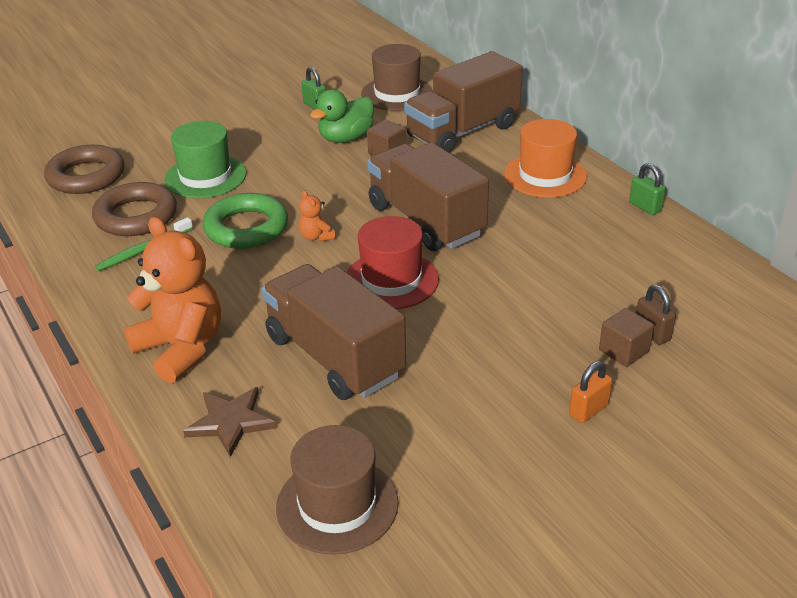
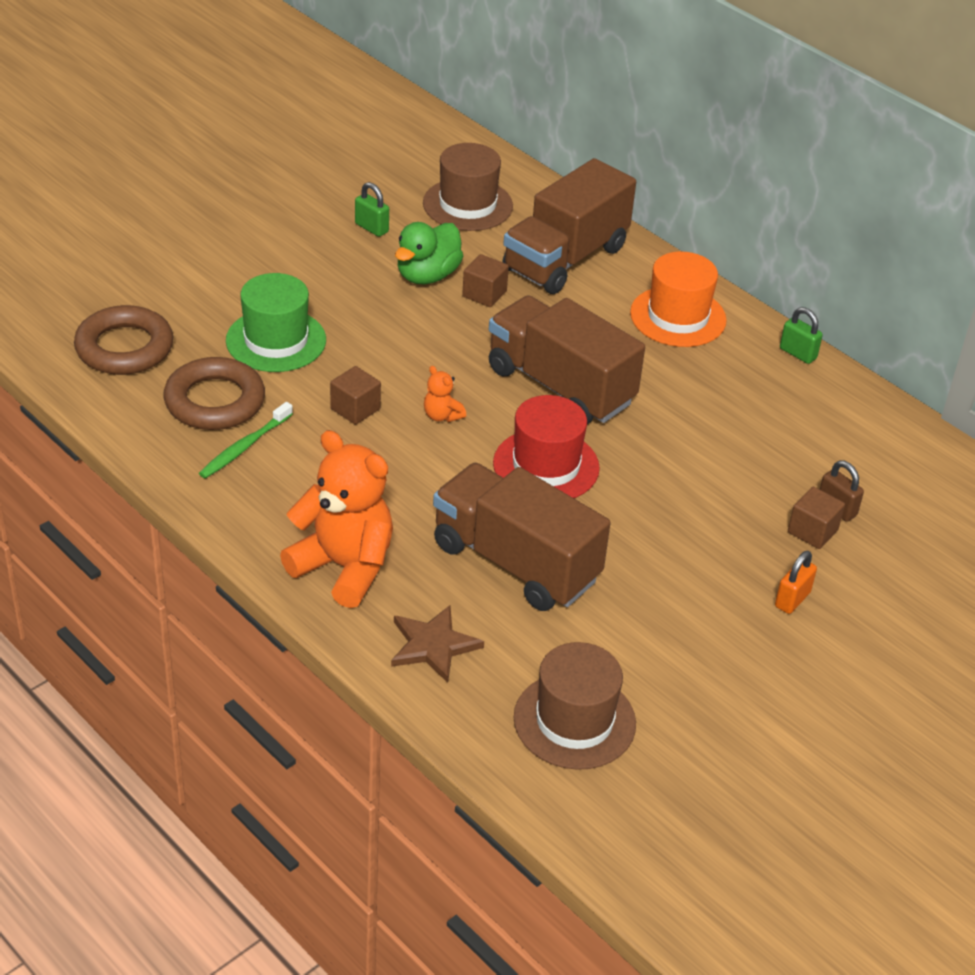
camera: 15 degrees left, 5 degrees up
(246, 228) = (355, 409): green ring -> brown cube

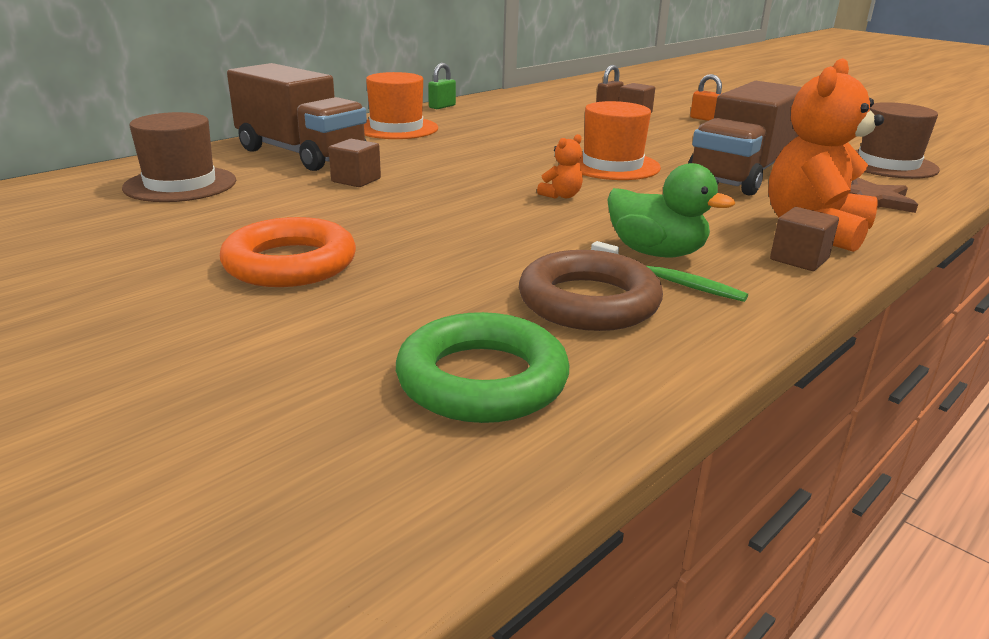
camera: 90 degrees left, 15 degrees down
(124, 348) = (482, 379): brown ring -> green ring
(276, 340) = (447, 270): green hat -> none
(295, 271) = (290, 263): none -> orange ring
(355, 409) = (568, 229): brown cube -> brown cube (799, 259)
(371, 228) = (204, 225): green padlock -> none
(427, 275) = (317, 200): green duck -> green duck (656, 253)
(546, 466) = (612, 165): red hat -> orange hat
(560, 386) = (501, 159): brown truck -> none

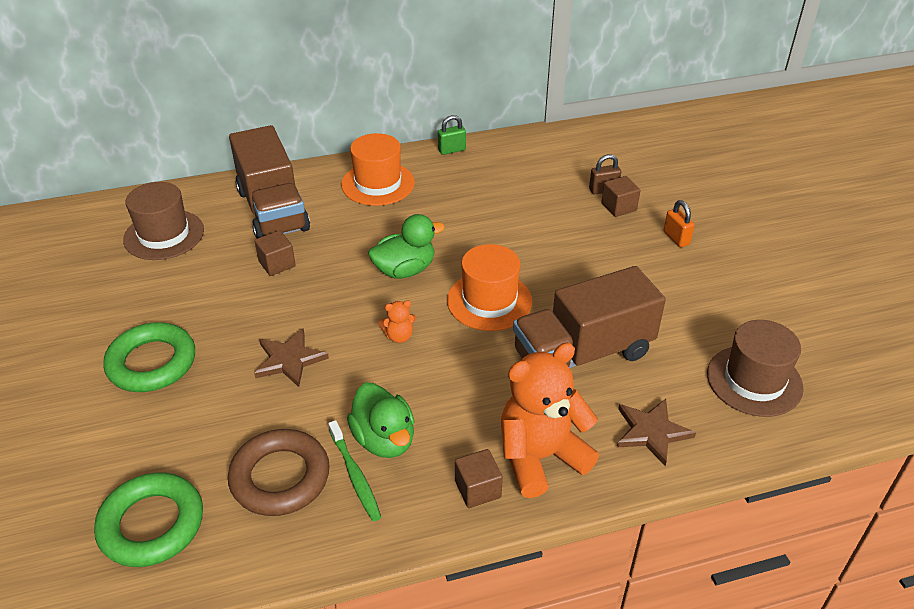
camera: 30 degrees right, 15 degrees up
(290, 263) = (152, 363): orange ring -> green ring
(467, 229) = (289, 360): none -> brown star
(502, 163) = (405, 270): none -> green duck

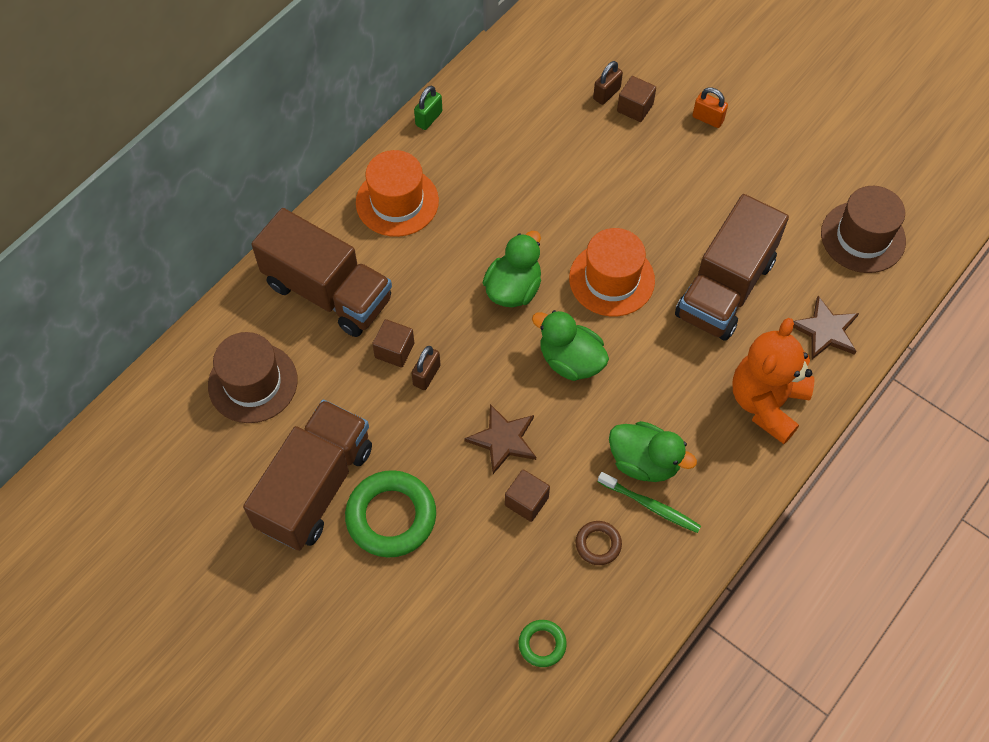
camera: 35 degrees left, 20 degrees up
(126, 315) = (315, 487): none -> brown truck
(152, 524) = (542, 644): green ring -> green ring, size x0.51
(280, 477) = (598, 544): brown ring -> brown ring, size x0.51
(281, 290) = (426, 375): none -> brown padlock
(399, 336) = (570, 361): orange teddy bear -> green duck
(477, 489) = (745, 458): brown cube -> brown cube (526, 501)

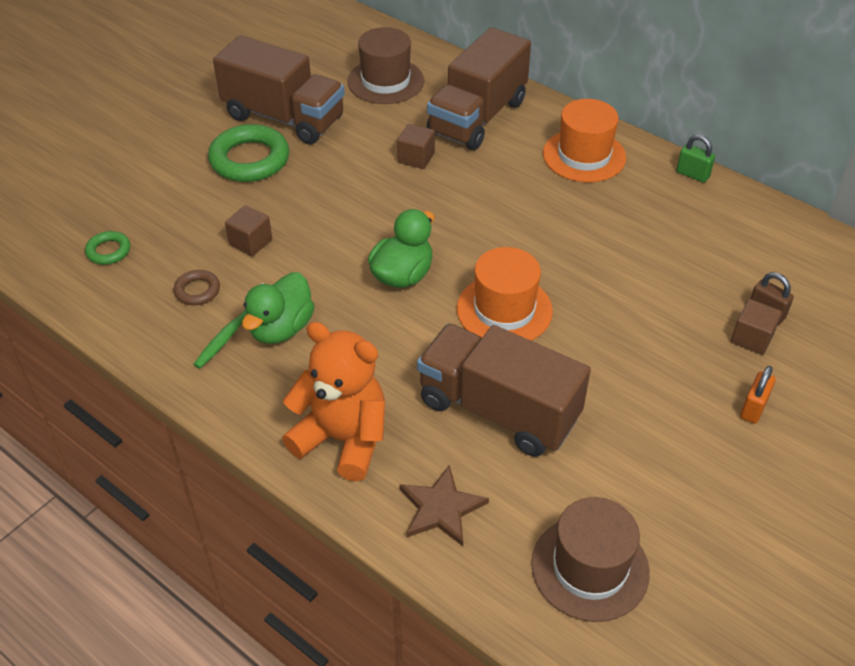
camera: 90 degrees right, 15 degrees down
(426, 375) = (389, 178): brown padlock -> none
(503, 440) = (317, 227): brown star -> none
(513, 289) = (487, 235): green duck -> none

